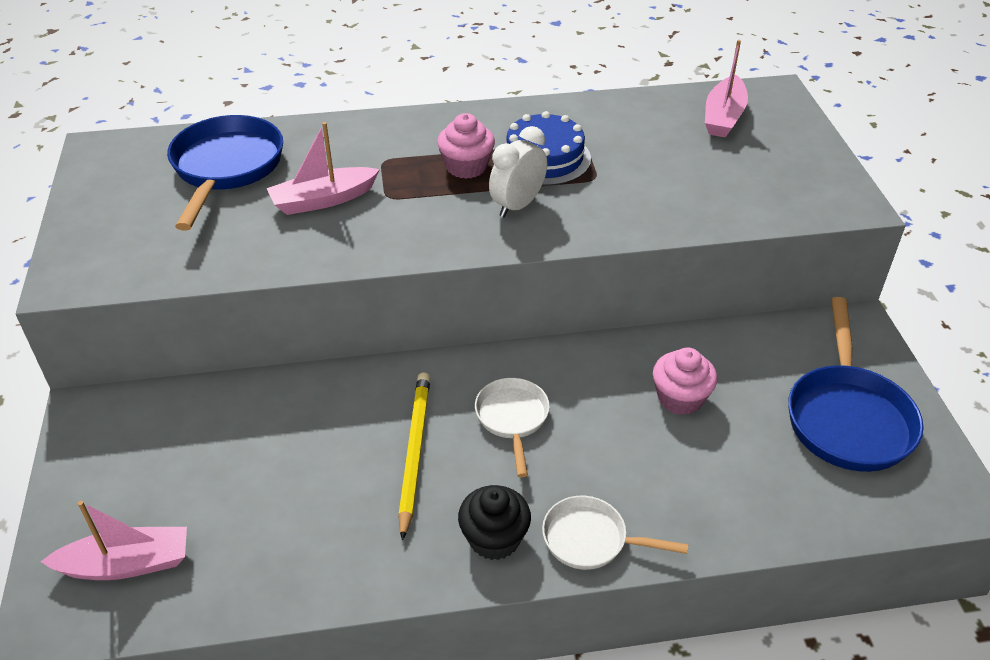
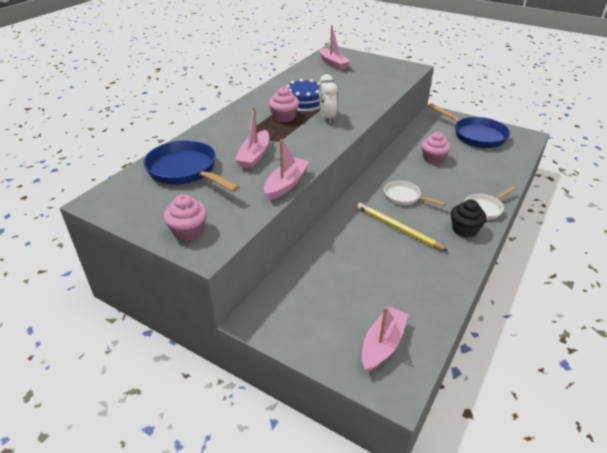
camera: 50 degrees left, 5 degrees down
(95, 246) = (188, 231): none -> pink cupcake
(278, 265) = (286, 184): none -> pink boat

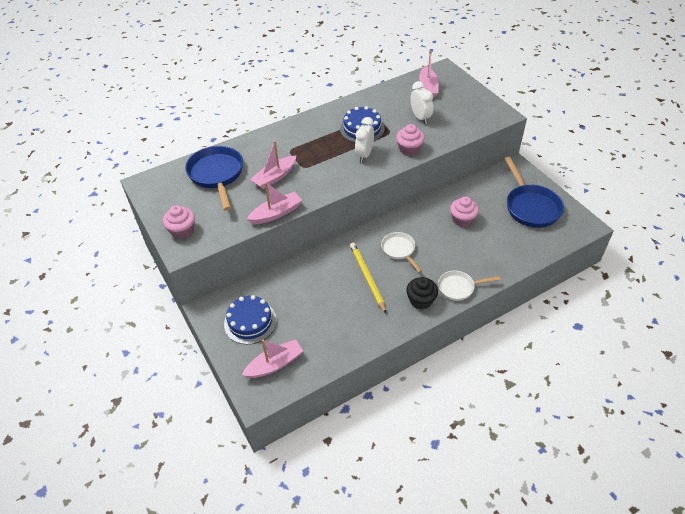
camera: 30 degrees right, 10 degrees up
(284, 117) = (330, 142): pink cupcake -> pink cupcake (409, 149)
(316, 313) = (250, 322): none -> blue cake
(349, 83) = (420, 117): none -> white clock

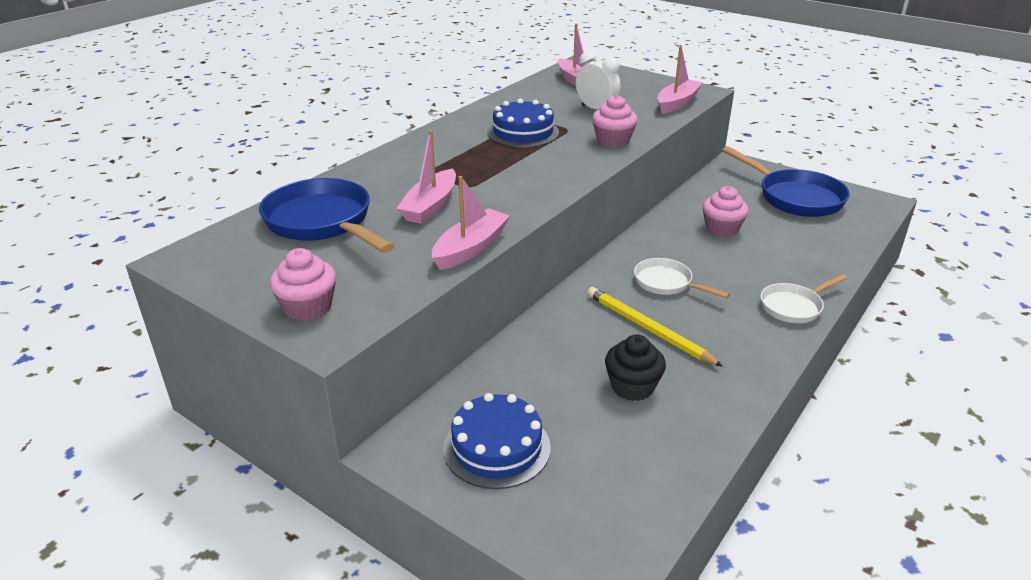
camera: 25 degrees left, 15 degrees down
(275, 364) = (595, 502): pink boat -> pink boat (677, 103)
(364, 155) = (553, 157): white clock -> none
(421, 300) = (756, 336): black cupcake -> black cupcake (632, 387)

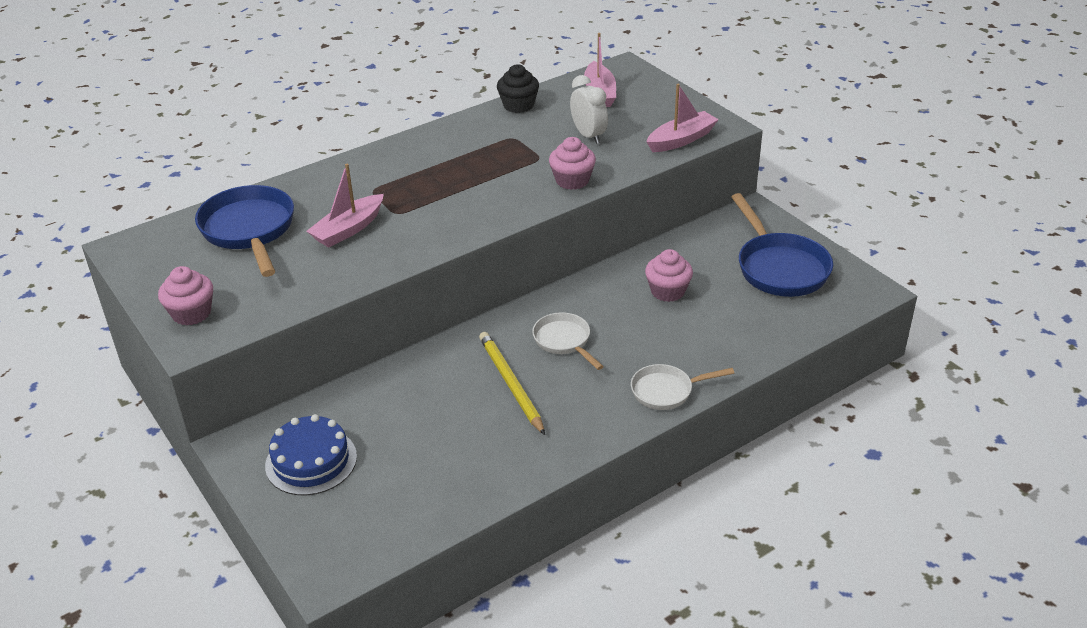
camera: 20 degrees right, 5 degrees up
(471, 248) = (352, 281): pink boat -> none
(523, 132) = (493, 155): blue cake -> none
(632, 387) = (456, 435): black cupcake -> black cupcake (518, 105)

